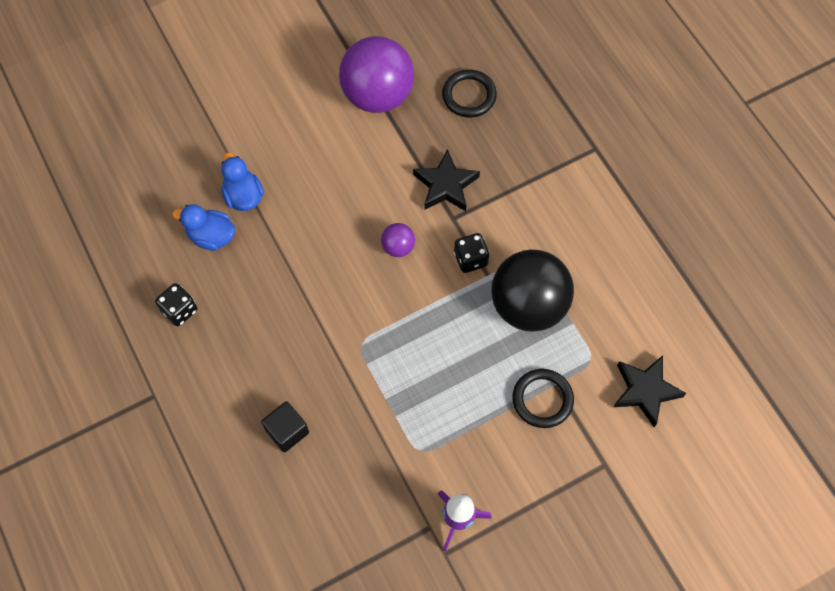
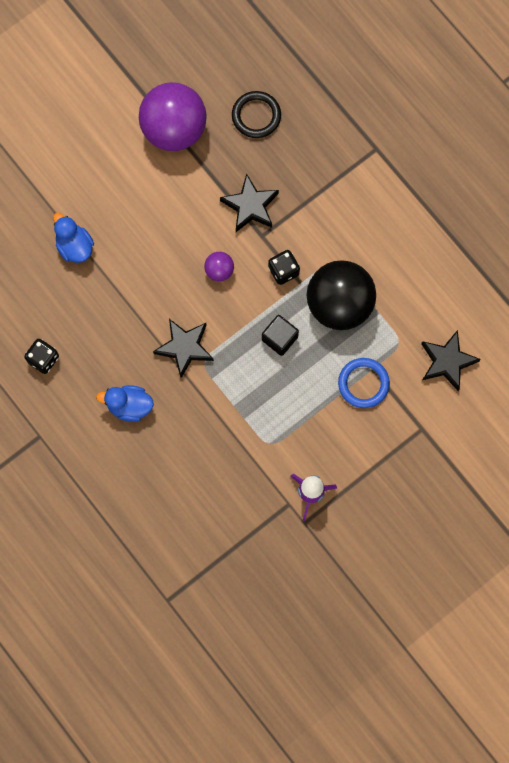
camera: 10 degrees left, 10 degrees up
(211, 236) = (55, 288): blue duck -> blue duck (129, 406)
(287, 431) = (157, 446): black cube -> black cube (279, 338)
(342, 324) = (185, 348): none -> black star
(542, 399) = (363, 383): black ring -> blue ring

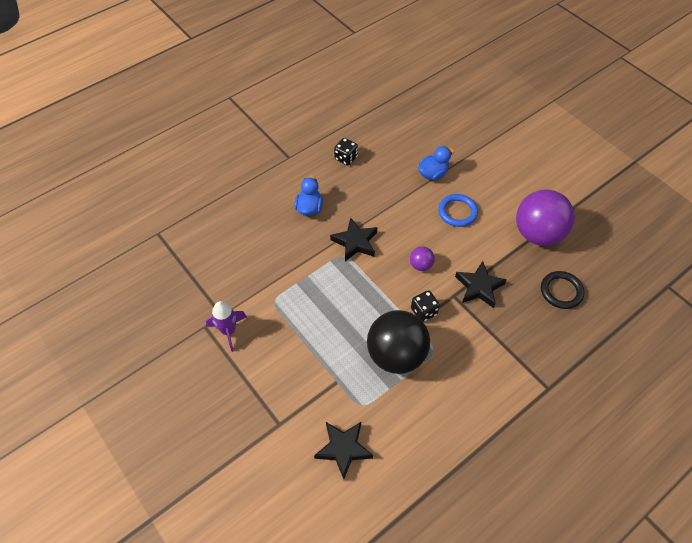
camera: 90 degrees right, 20 degrees down
(279, 338) = (364, 308): black cube -> none
(363, 383) = (323, 374): blue ring -> blue ring (457, 212)

